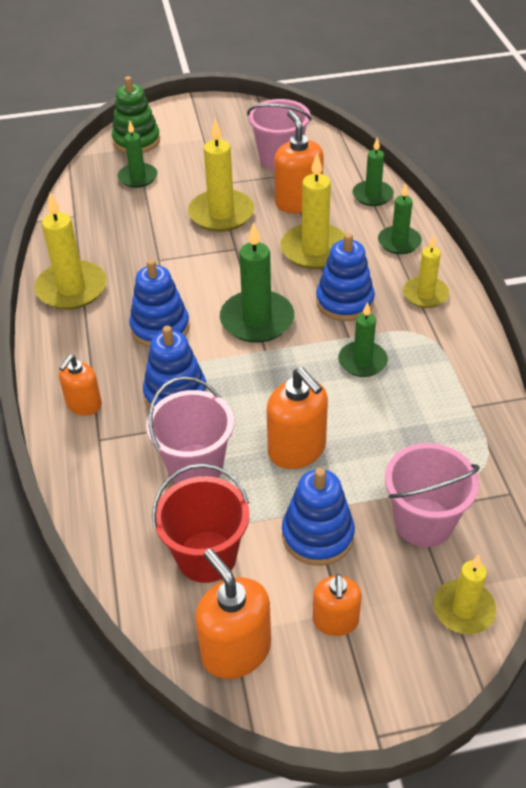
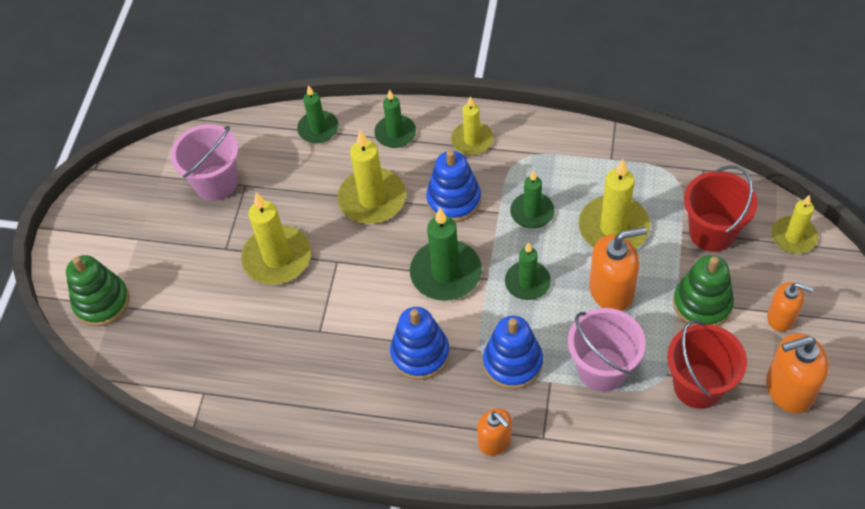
camera: 65 degrees left, 10 degrees up
(71, 288) = (325, 419): yellow candle -> yellow candle (613, 227)
(138, 177) = (171, 317): green candle -> green candle (527, 282)
(298, 202) = (295, 189): orange soap dispenser -> none
(317, 535) = (702, 304): blue stacking toy -> green stacking toy
(423, 522) = (712, 232): pink bucket -> red bucket

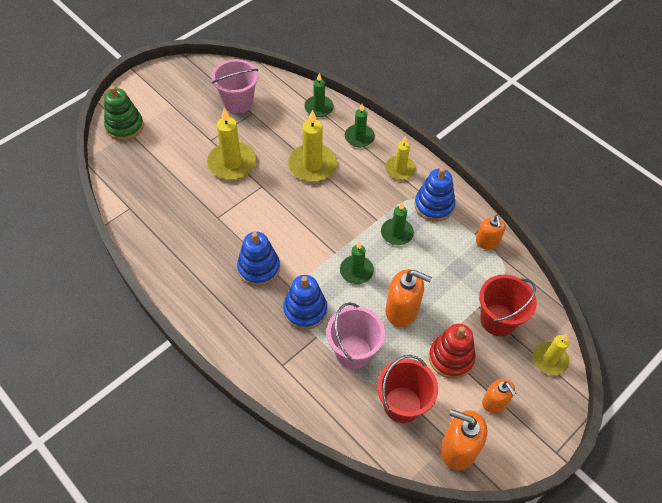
camera: 30 degrees right, 0 degrees up
(446, 273) = (315, 233): green candle -> none
(454, 200) = (357, 196): blue stacking toy -> blue stacking toy (434, 205)
(495, 441) = (254, 346): orange soap dispenser -> orange soap dispenser (487, 242)
(613, 227) = (438, 275): yellow candle -> none
(702, 304) = (451, 358): green stacking toy -> red stacking toy

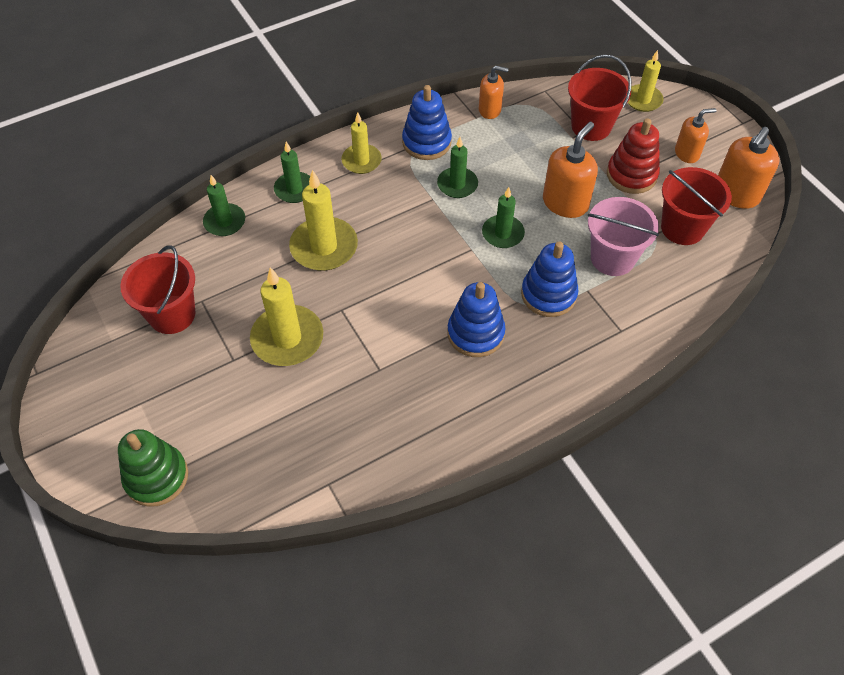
camera: 75 degrees left, 0 degrees up
(238, 102) = (172, 314): pink bucket -> red bucket

